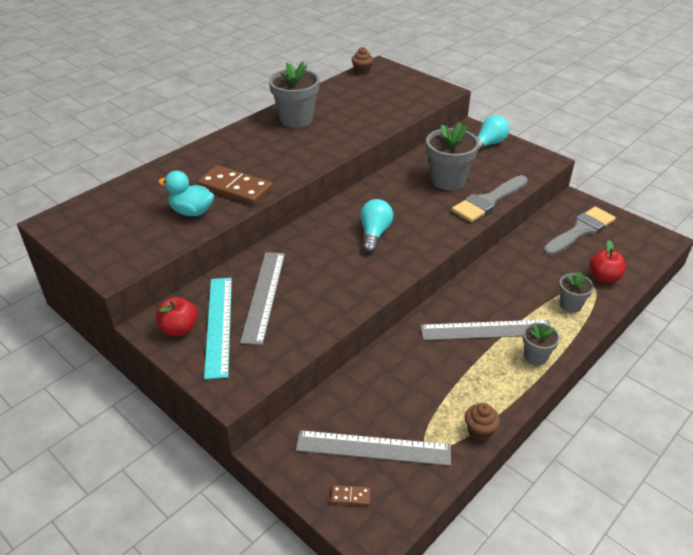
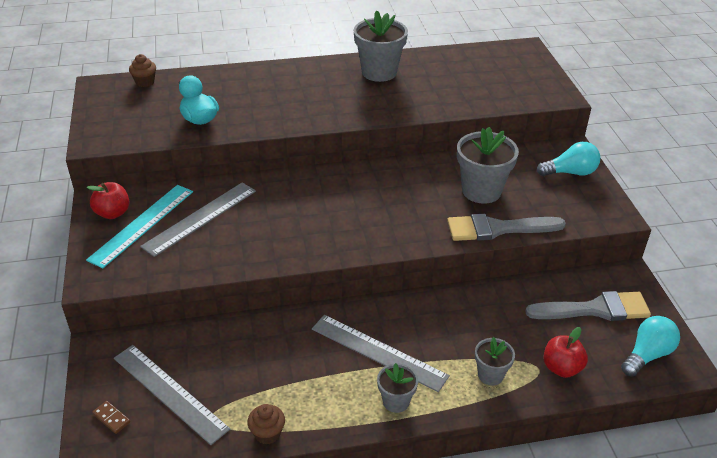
camera: 35 degrees right, 0 degrees up
(235, 188) = (255, 113): brown domino -> none
(362, 71) = (499, 47): brown cupcake -> brown cupcake (145, 82)
(374, 234) = (350, 209): turquoise light bulb -> turquoise light bulb (647, 354)

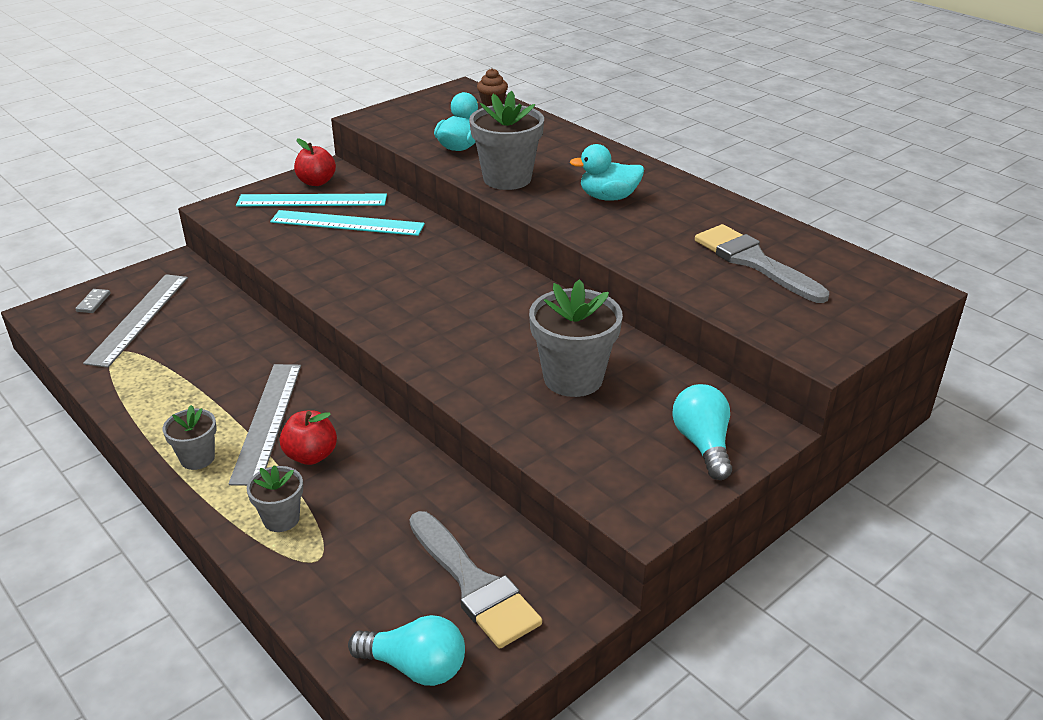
camera: 60 degrees right, 5 degrees down
(111, 418) = (93, 302): brown domino -> grey domino
(200, 218) = (347, 223): grey ruler -> turquoise ruler
(267, 433) = (112, 390): brown cupcake -> none
(339, 91) = (608, 197): none -> turquoise duck
(379, 72) = (684, 207): grey flower pot -> grey flower pot (507, 179)
(497, 229) = (504, 413): grey brush -> grey brush (753, 262)
(561, 368) = (332, 580): red apple -> red apple (311, 455)
(570, 172) = (702, 444): turquoise light bulb -> turquoise light bulb turned 150 degrees counterclockwise

